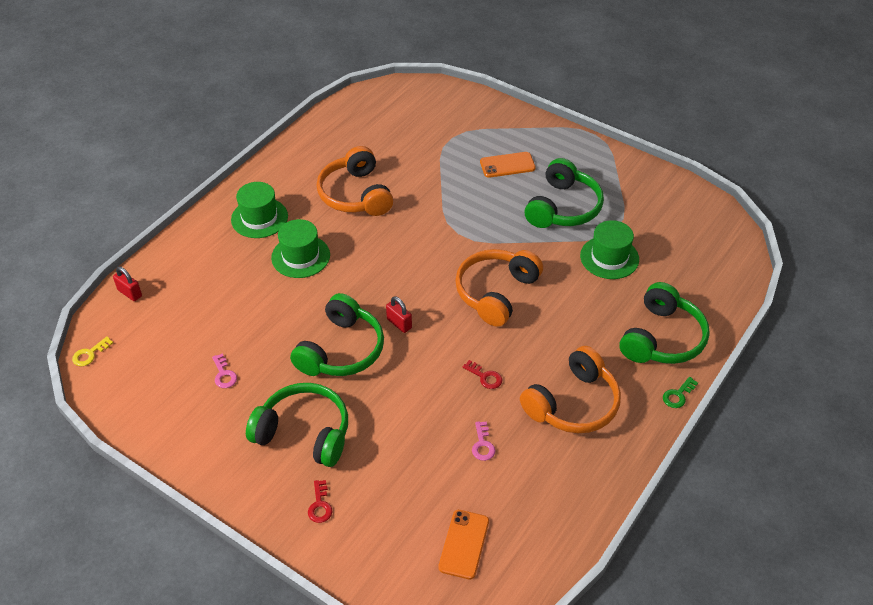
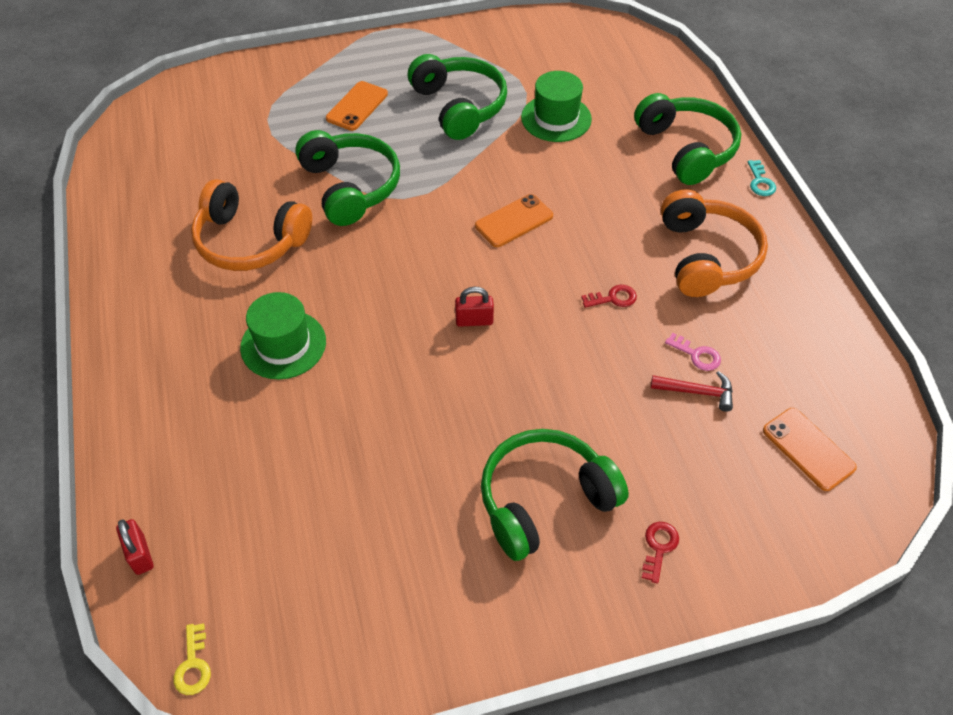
camera: 50 degrees left, 5 degrees up
(130, 293) = (140, 554): red padlock -> red padlock turned 75 degrees clockwise
(224, 374) = (382, 529): pink key -> none
(259, 218) = (178, 346): green hat -> none
(320, 505) = (659, 547): red key -> red key turned 105 degrees counterclockwise
(341, 350) = (460, 393): green headphones -> green headphones (350, 187)
(452, 461) = (697, 392): none -> red hammer
(496, 293) = (514, 221): orange headphones -> orange phone
(678, 395) = (760, 182): green key -> turquoise key

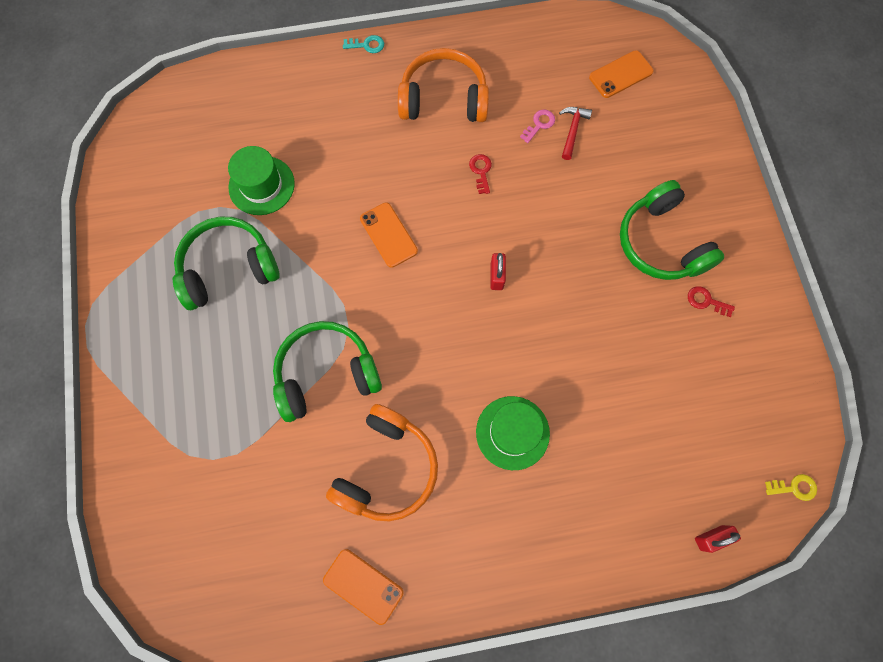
camera: 85 degrees left, 20 degrees up
(357, 106) = (209, 366): orange phone -> orange phone (363, 586)
(659, 547) = (695, 177): red key -> red key (706, 301)
(686, 149) = (319, 89): green headphones -> none

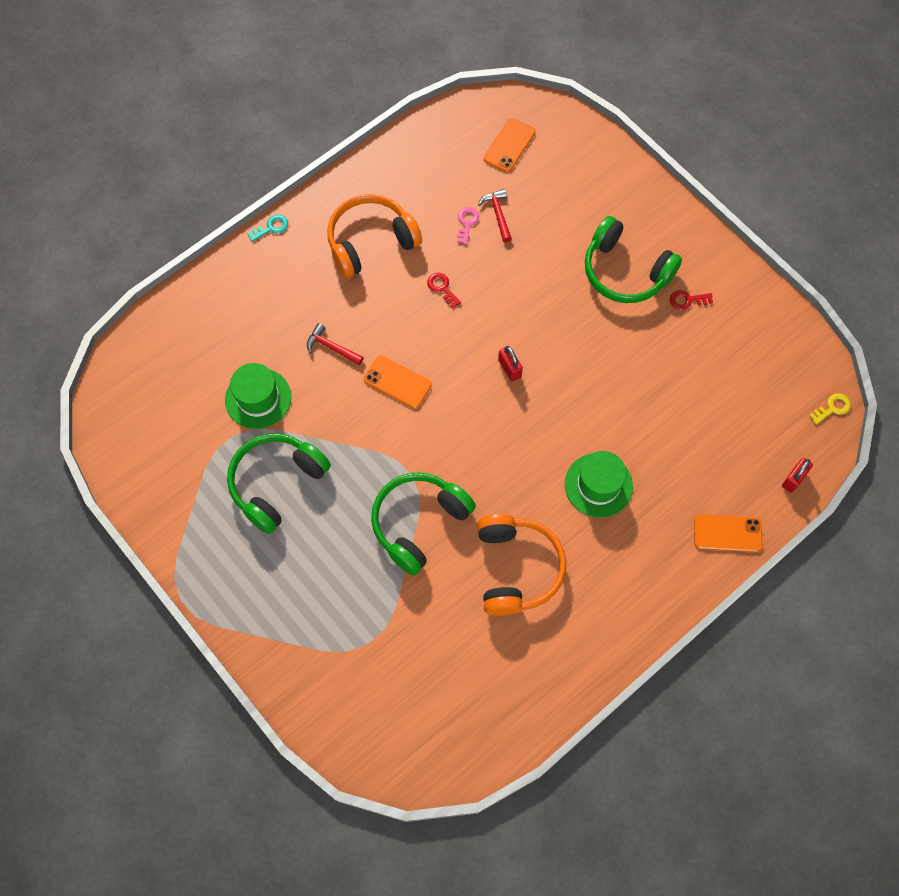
camera: 30 degrees left, 5 degrees down
(351, 174) = (332, 347): none -> red hammer
(363, 586) = (554, 666): orange phone -> orange phone (727, 533)

